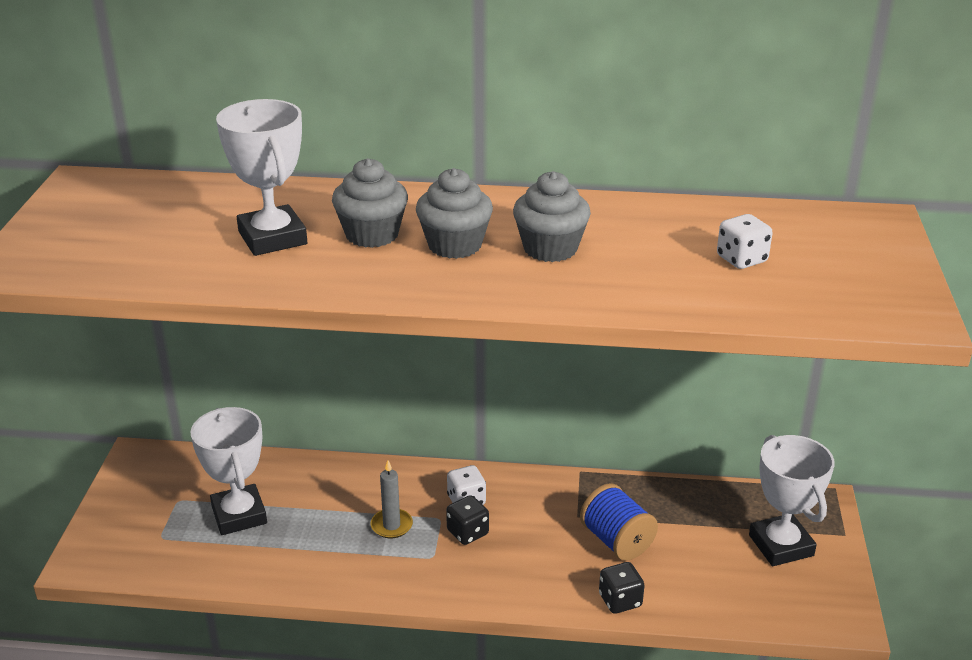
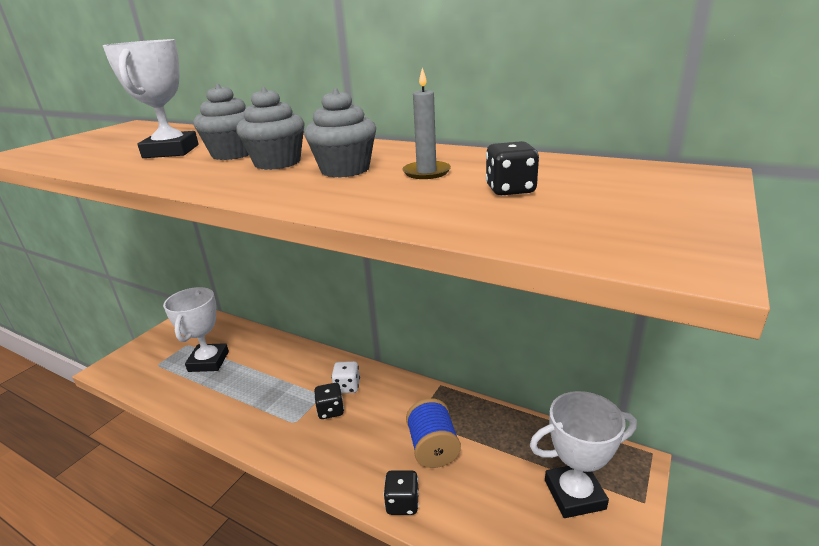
camera: 25 degrees right, 5 degrees down
(391, 525) = (287, 392): grey candle -> grey candle (426, 172)
(741, 259) = (510, 190): white dice -> black dice
(781, 545) = (574, 494): white trophy -> white trophy turned 75 degrees clockwise

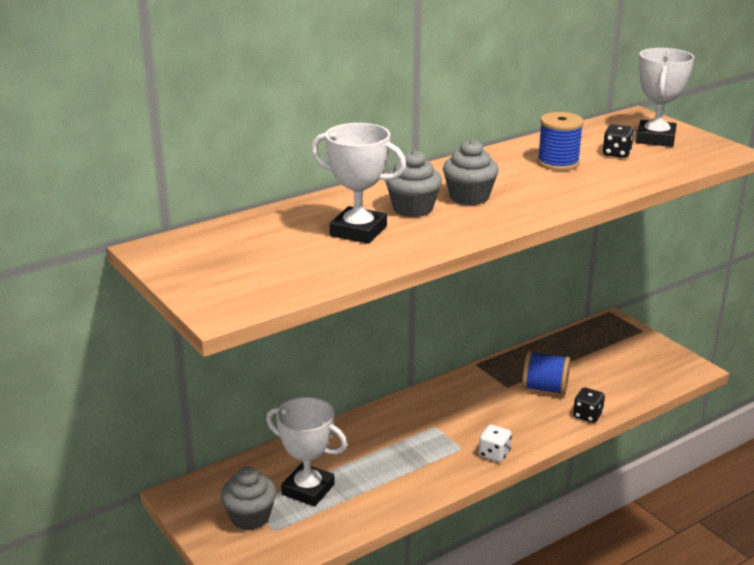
camera: 65 degrees left, 0 degrees up
(330, 410) = (462, 425): black dice -> none
(345, 170) = (520, 181): grey cupcake -> grey cupcake (250, 517)
(347, 387) = (436, 410): white dice -> white dice (494, 454)
(426, 172) = (558, 163): grey candle -> blue spool
(574, 494) = (622, 350): white trophy -> white trophy (655, 139)

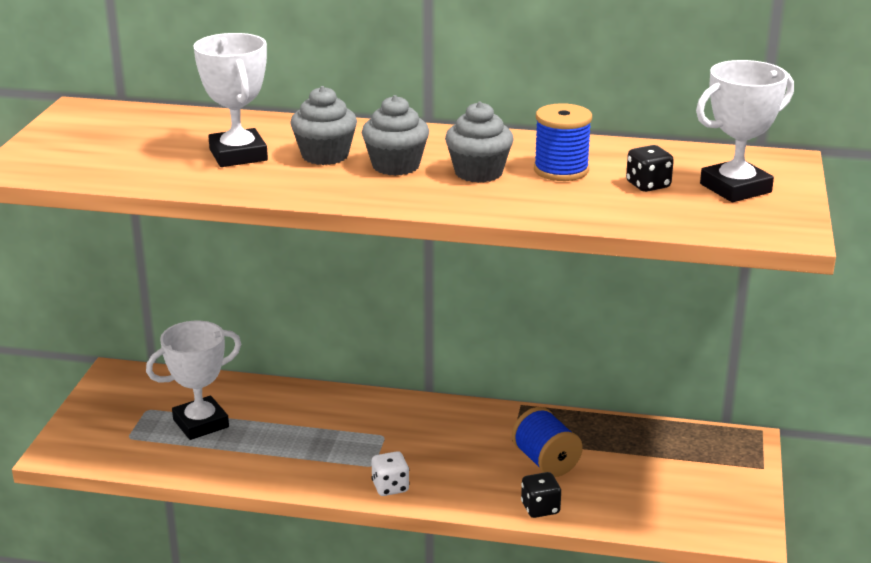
camera: 45 degrees right, 0 degrees up
(250, 517) = (129, 418): grey cupcake -> grey cupcake (478, 172)
(308, 489) = (201, 423): white trophy -> white trophy turned 75 degrees clockwise

